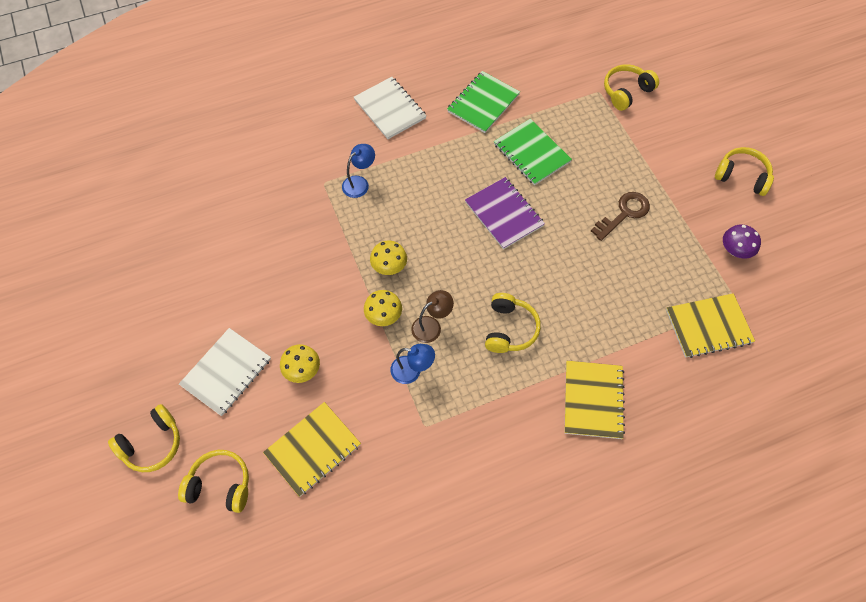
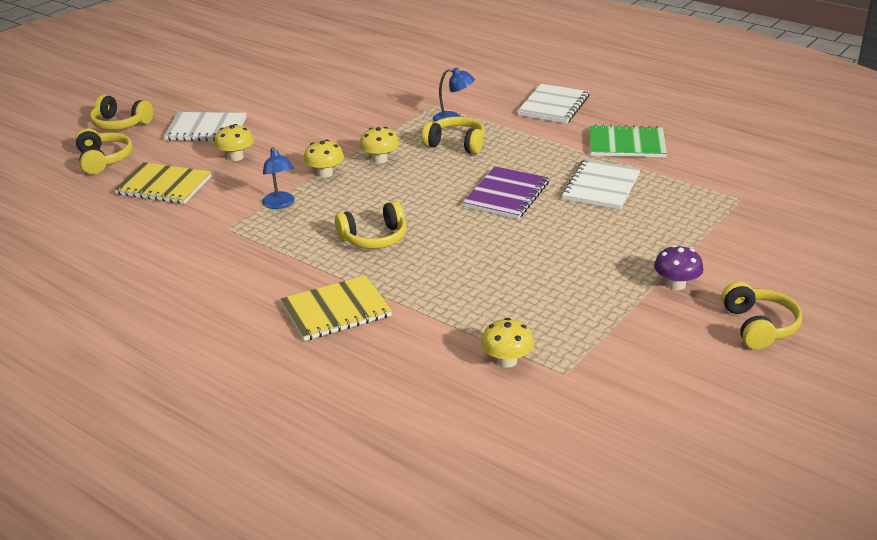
camera: 60 degrees right, 30 degrees down
(431, 326) = (337, 198): brown lamp -> none
(531, 153) = (601, 186): green notebook -> white notebook
(624, 213) = (595, 261): brown key -> none
(626, 92) = (766, 215): yellow headphones -> yellow headphones (456, 144)
(708, 326) = (507, 361): yellow notebook -> yellow mushroom
(735, 250) = (639, 351): purple mushroom -> purple mushroom (676, 284)

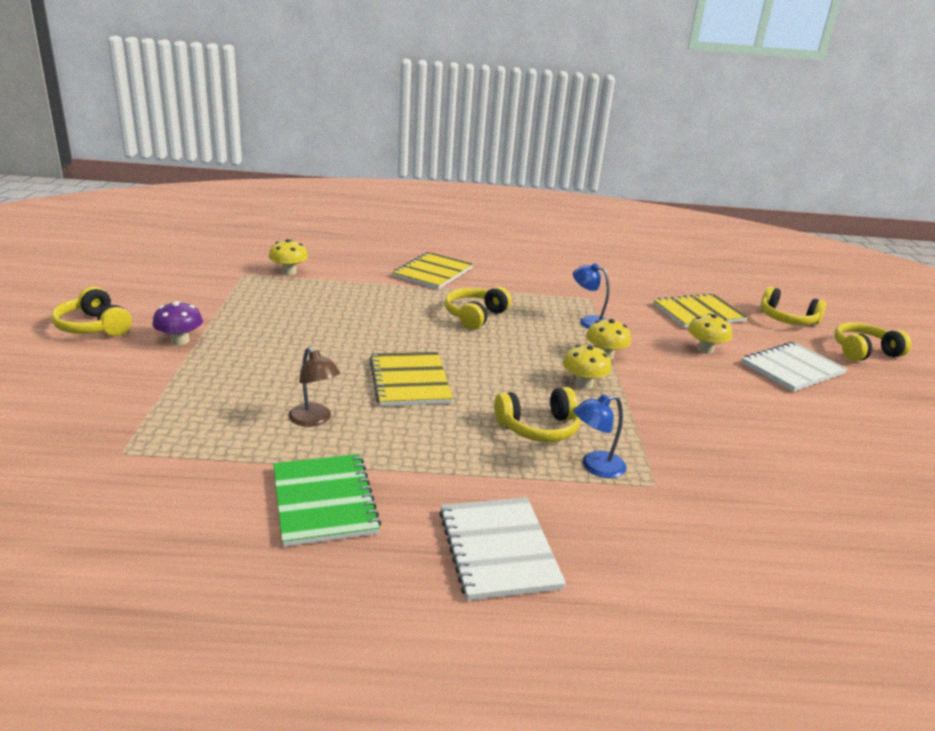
camera: 140 degrees right, 5 degrees down
(506, 195) = (410, 381): purple notebook -> yellow notebook
(601, 186) = (314, 420): white notebook -> brown lamp
(627, 144) = (324, 501): green notebook -> green notebook turned 75 degrees counterclockwise

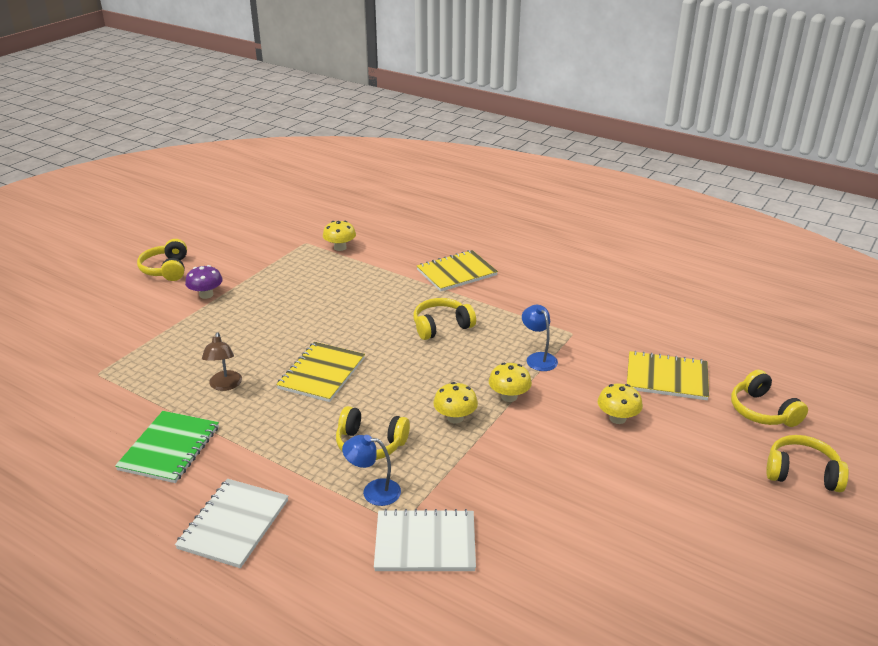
camera: 35 degrees right, 5 degrees up
(792, 369) = (684, 465): white notebook -> white notebook (425, 543)

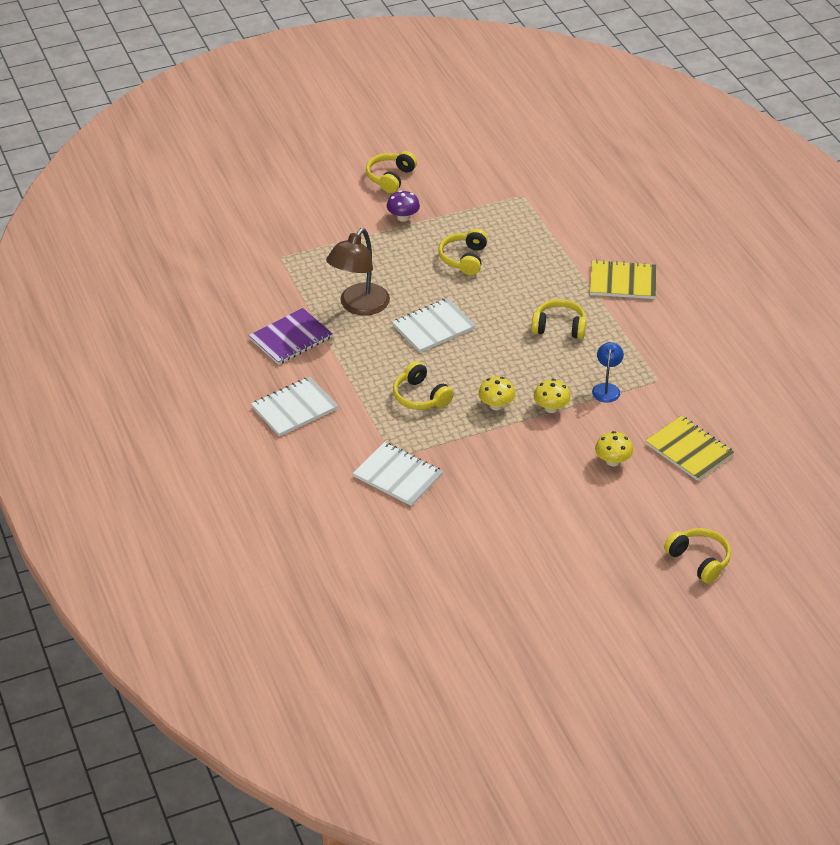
camera: 35 degrees right, 10 degrees up
(169, 448) = (291, 338): green notebook -> purple notebook
(225, 385) = (359, 306): brown lamp -> brown lamp, size x1.84
(322, 373) = (433, 327): yellow notebook -> white notebook
(340, 247) = (548, 213): yellow mushroom -> none
(373, 491) = (395, 429): blue lamp -> none
(762, 411) = (731, 509): yellow headphones -> yellow headphones (464, 259)

